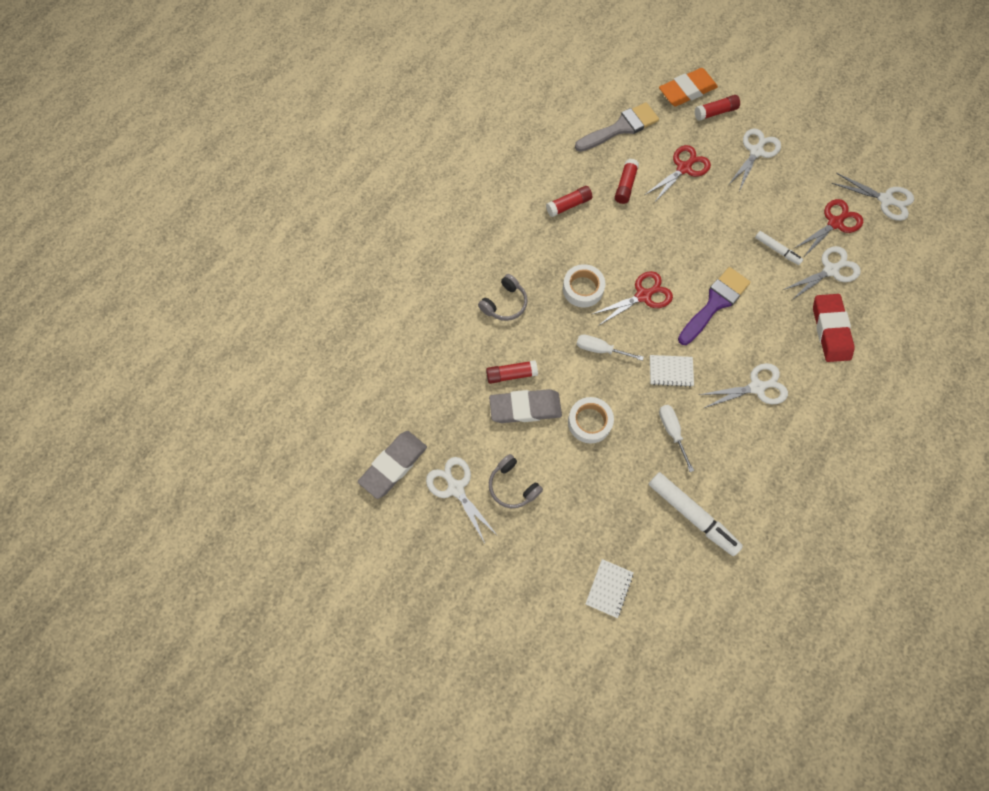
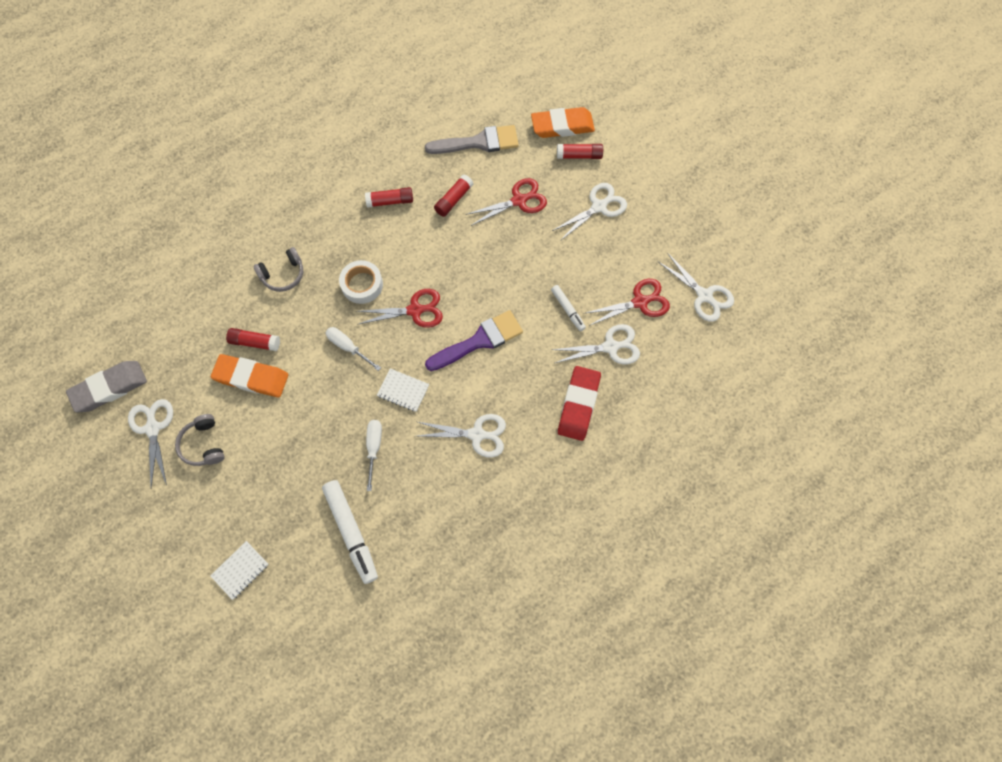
camera: 20 degrees right, 0 degrees up
(525, 408) = (251, 377): grey eraser -> orange eraser
(589, 422) = (303, 411): white tape -> none

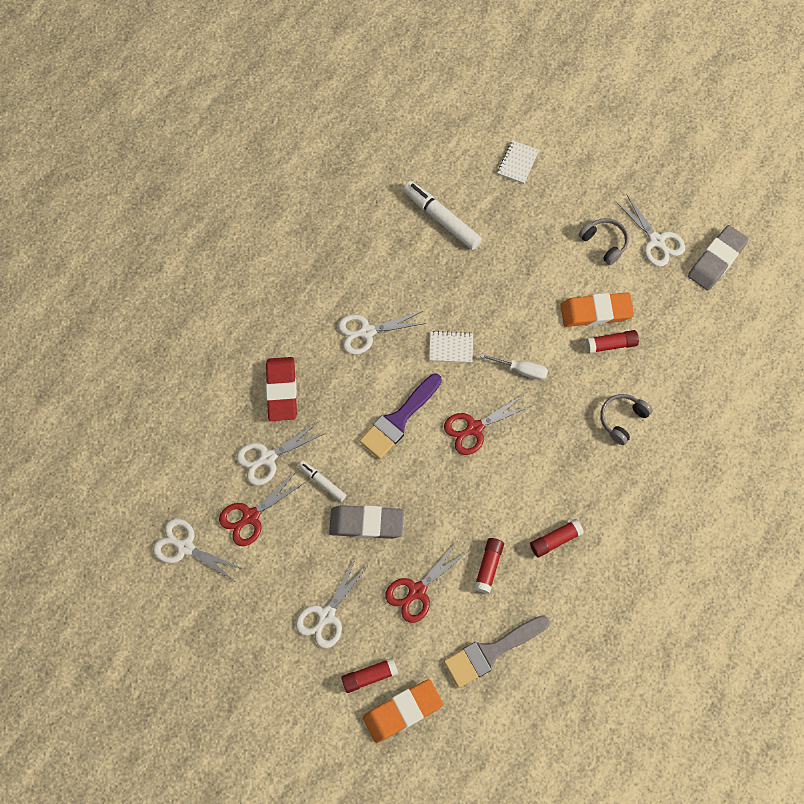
camera: 160 degrees right, 0 degrees up
(362, 285) = (539, 436): white tape -> none
(374, 447) = (454, 290): white screwdriver -> none
(541, 264) = (366, 523): none -> grey eraser

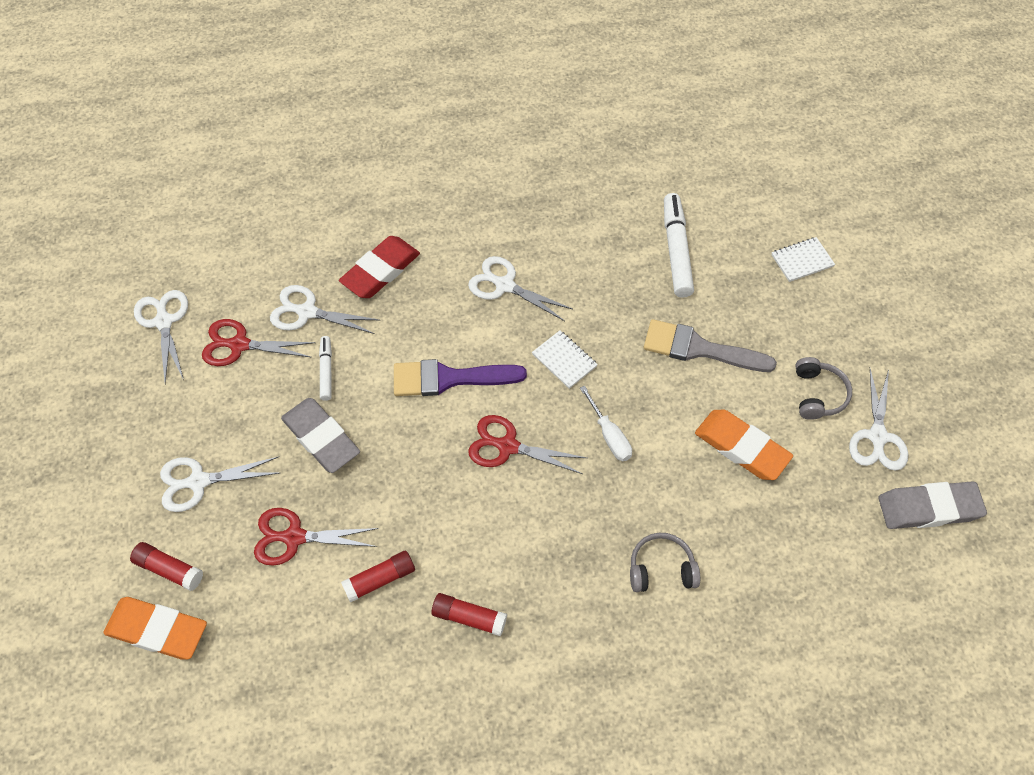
camera: 45 degrees right, 10 degrees down
(491, 651) = (293, 659): grey brush -> grey brush (699, 349)
(611, 344) = (725, 490): red glue stick -> none

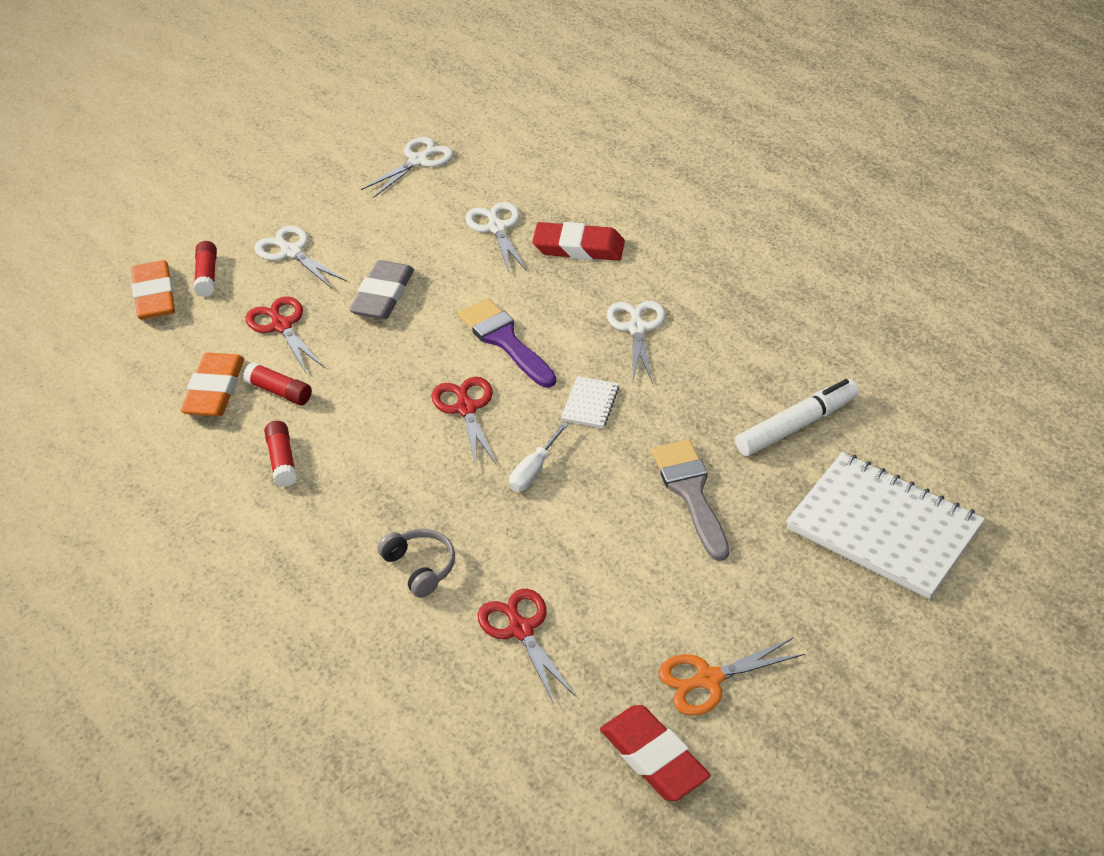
camera: 60 degrees right, 15 degrees down
(239, 345) = (432, 208): red scissors -> red scissors (521, 629)
(326, 371) = (449, 267): white marker -> none
(741, 447) = (601, 572): orange eraser -> orange eraser (214, 390)
(802, 261) = (883, 528): white notebook -> white notebook, size x2.41
(817, 394) = (718, 608): grey headphones -> none
(877, 437) = (708, 679): white scissors -> orange scissors
(928, 508) = (654, 758): grey eraser -> red eraser

